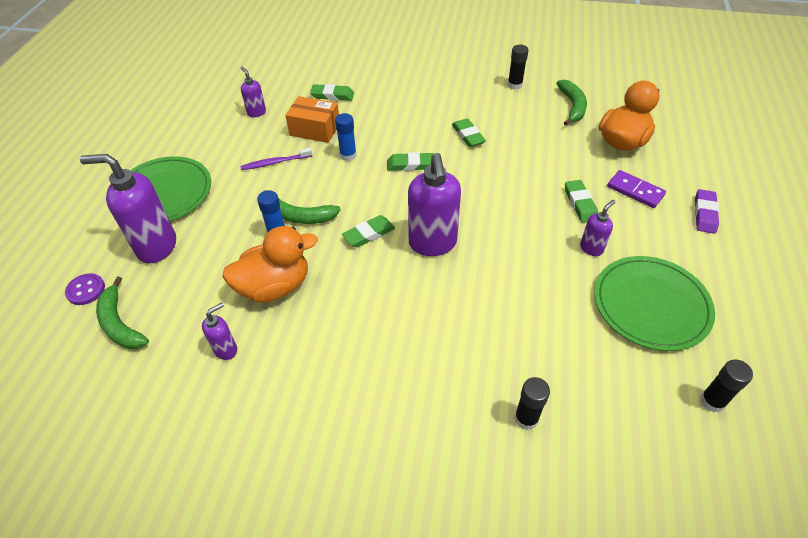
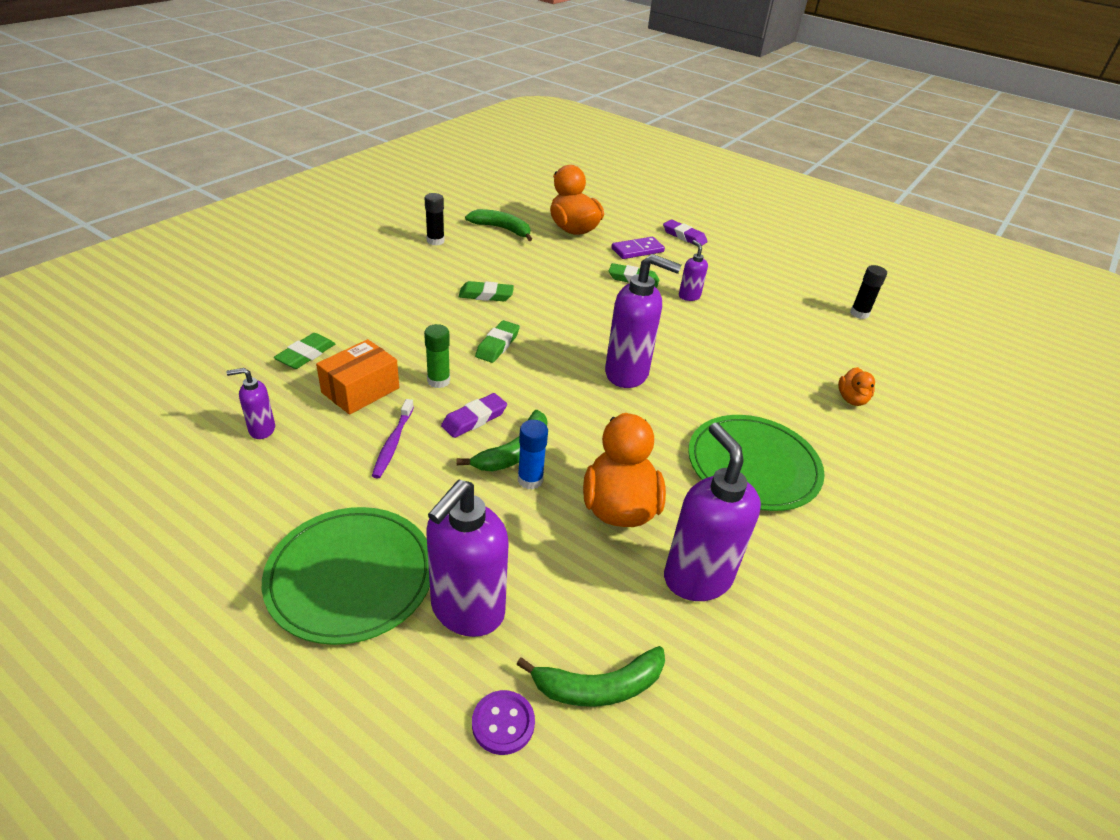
camera: 70 degrees left, 10 degrees down
(226, 349) = (696, 577): purple soap dispenser -> purple soap dispenser, size x2.01
(320, 186) = (474, 419): none -> purple eraser
(348, 155) = (438, 381): blue glue stick -> green glue stick
(369, 234) = (584, 409): green eraser -> none
(526, 418) = (851, 399): black glue stick -> orange duck
(651, 305) = (763, 297): green plate -> green plate (753, 465)

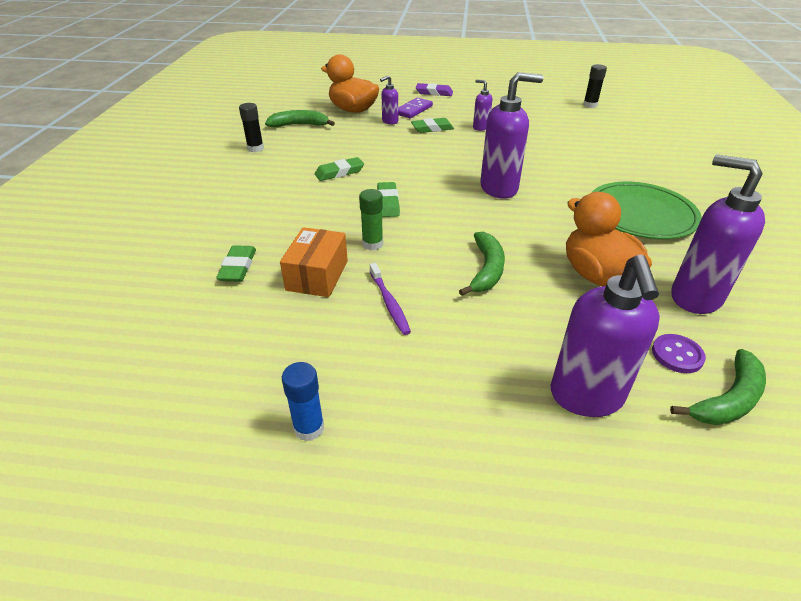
camera: 25 degrees left, 0 degrees up
(261, 429) = (264, 341): purple soap dispenser -> purple soap dispenser (389, 121)
(351, 576) = (473, 419): green plate -> none
(474, 419) = (431, 260): purple eraser -> none
(503, 723) = (705, 463): purple button -> purple button (677, 355)
(530, 480) = (519, 284): blue glue stick -> blue glue stick (309, 428)
(851, 399) = (644, 154): orange duck -> none

